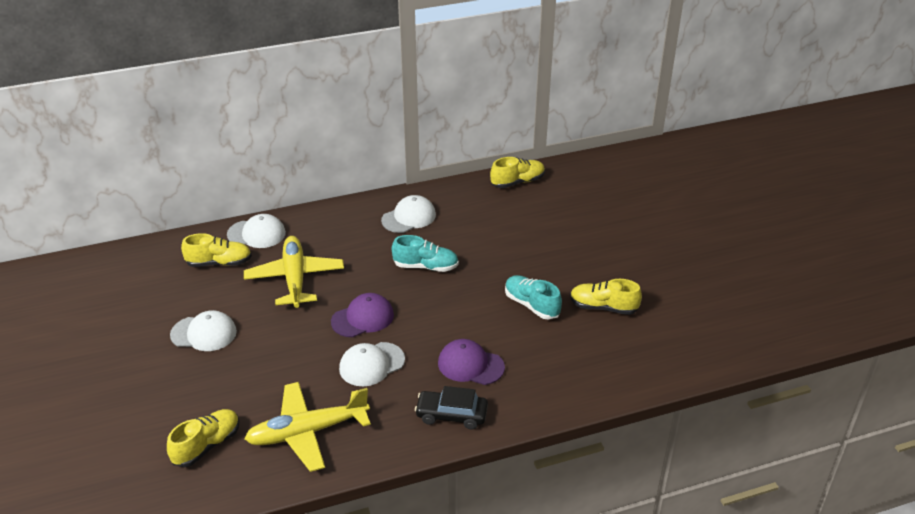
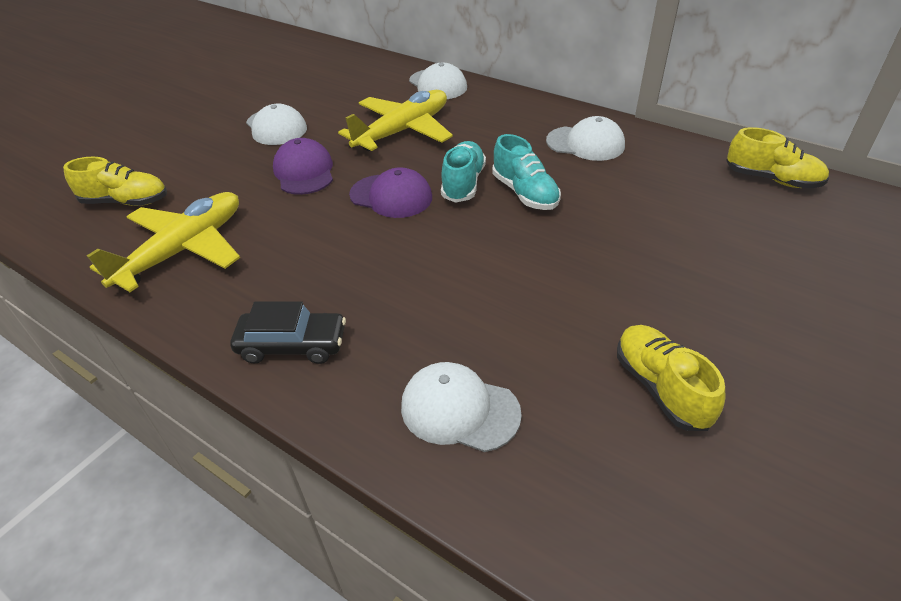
camera: 55 degrees right, 5 degrees up
(219, 263) = (376, 88): yellow shoe -> none
(307, 432) = (184, 250): yellow plane -> yellow plane turned 90 degrees clockwise
(371, 364) = (325, 238): white cap -> white cap (459, 409)
(451, 415) = (292, 345): black car -> black car turned 120 degrees clockwise
(470, 365) = (397, 314): purple cap -> purple cap (304, 172)
(531, 305) = (570, 310): turquoise shoe -> turquoise shoe (463, 183)

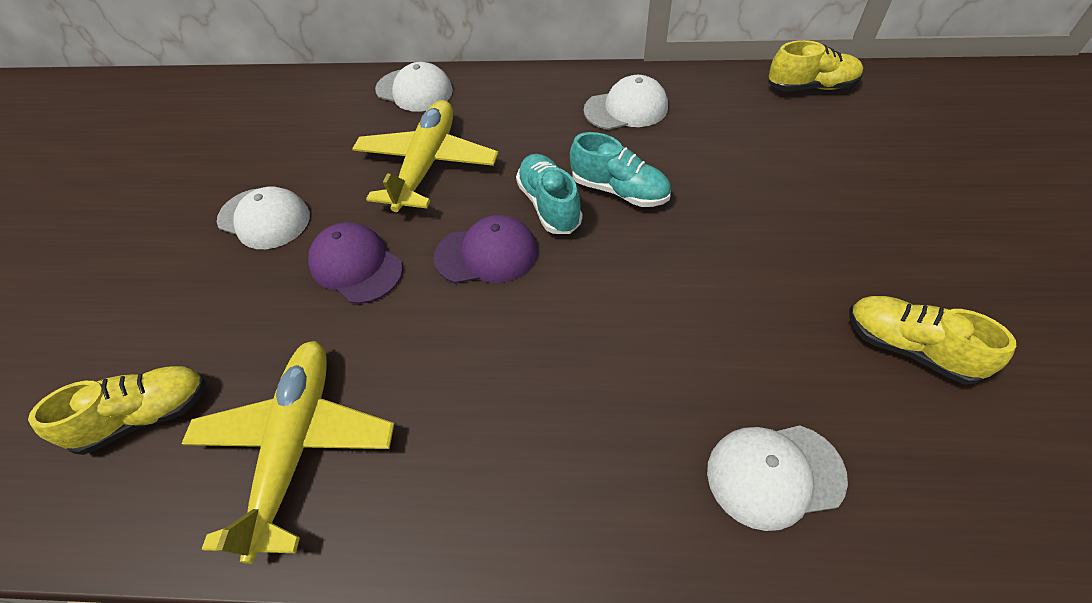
camera: 30 degrees left, 10 degrees up
(292, 345) = (545, 499): black car -> none

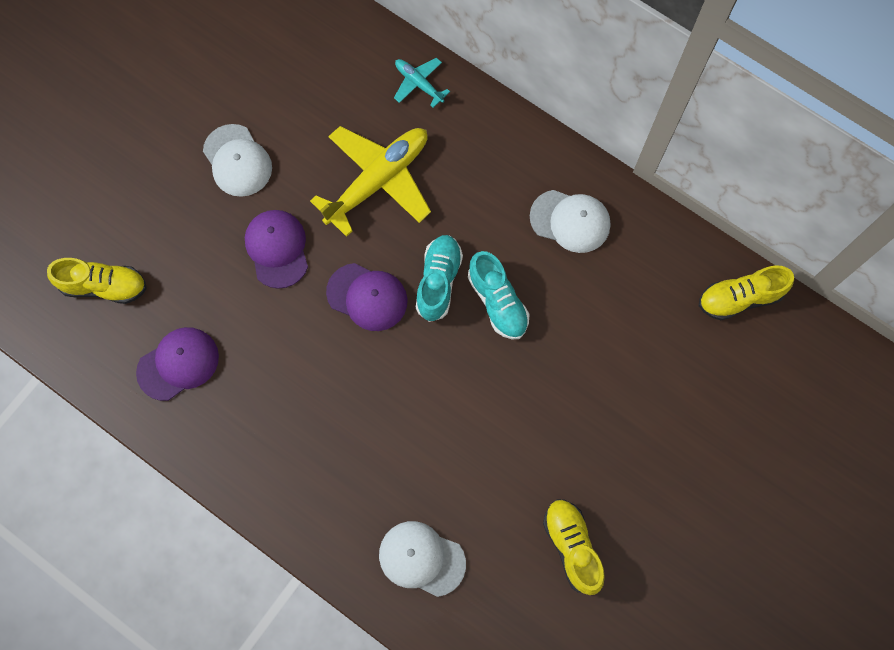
camera: 30 degrees right, 20 degrees up
(296, 446) = (178, 364): yellow plane -> purple cap
(414, 90) = (419, 84): white cap -> turquoise plane
(810, 87) = (739, 298): yellow shoe -> yellow shoe turned 135 degrees clockwise

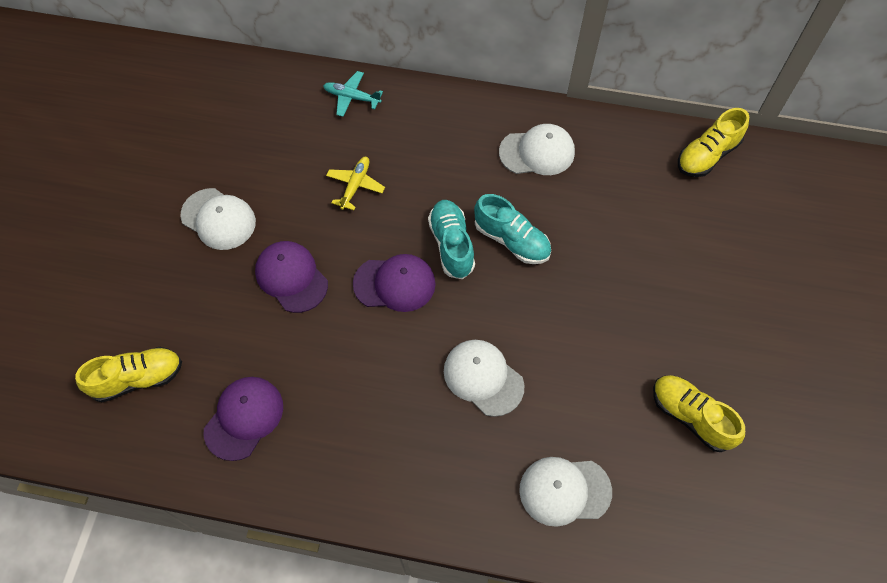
camera: 25 degrees left, 10 degrees down
(378, 181) = (355, 185): yellow plane -> yellow plane, size x0.49
(402, 423) = (483, 378): none -> white cap

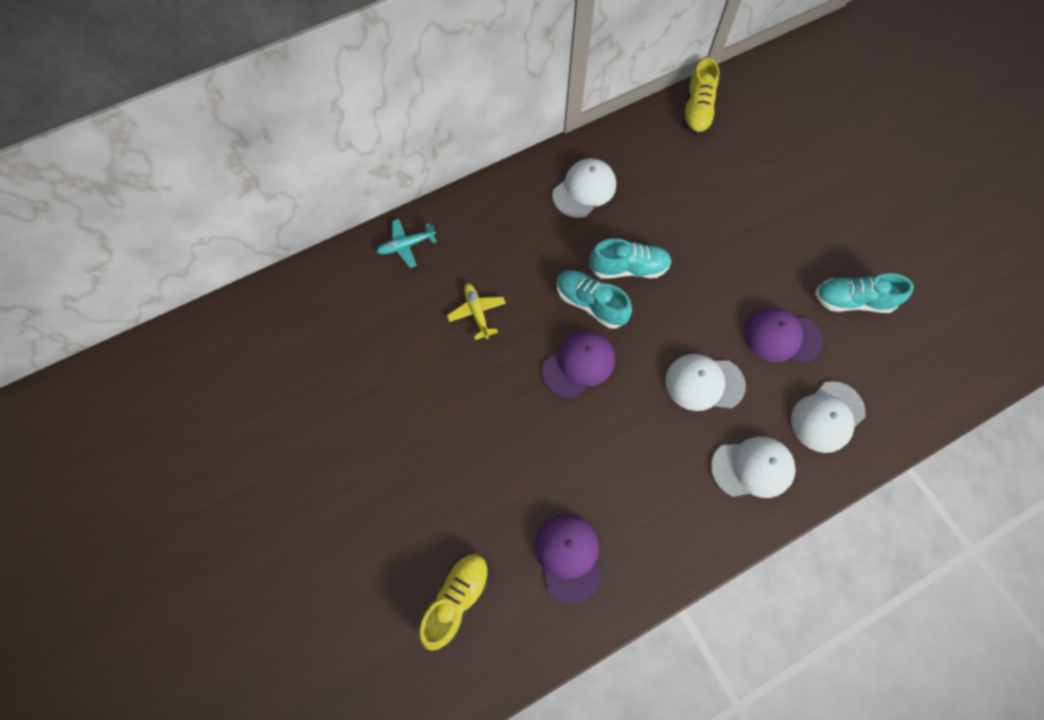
camera: 40 degrees left, 5 degrees up
(218, 219) = (394, 421): white cap -> white cap (752, 468)
(291, 277) = (498, 421): purple cap -> purple cap (781, 337)
(691, 416) = (852, 301): yellow shoe -> turquoise shoe

